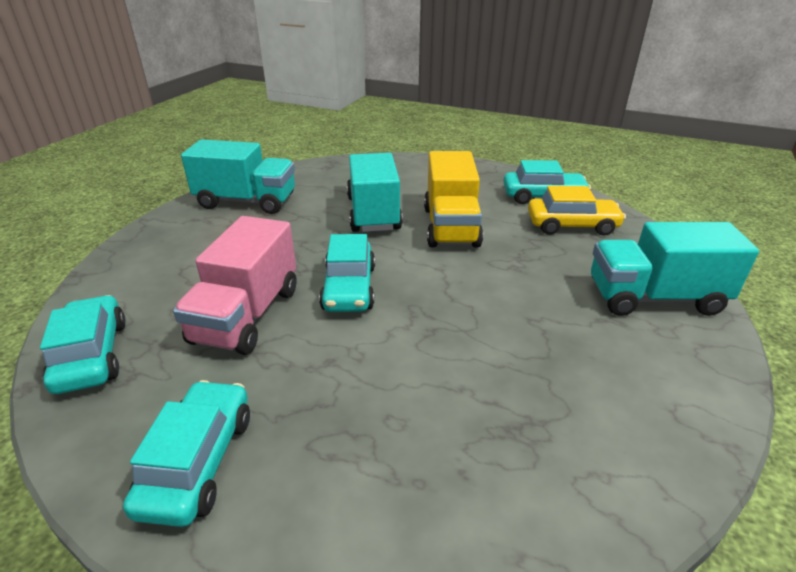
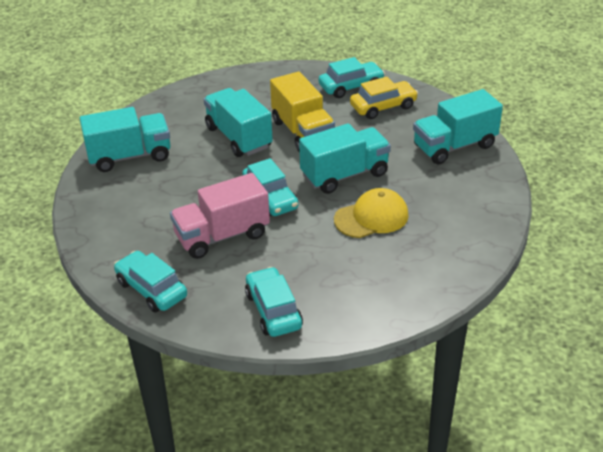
camera: 25 degrees left, 5 degrees up
(247, 315) = (222, 236): pink truck -> pink truck turned 75 degrees clockwise
(467, 360) = (371, 217): none -> yellow cap
(468, 289) = (344, 175): none -> turquoise truck

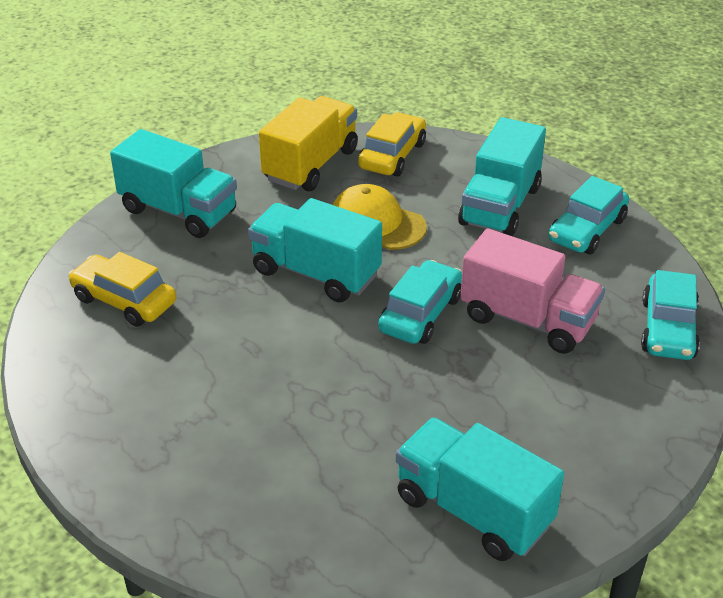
camera: 125 degrees left, 0 degrees up
(238, 137) = (318, 411): turquoise truck -> turquoise truck (500, 206)
(302, 132) = (251, 350): yellow truck -> yellow truck (310, 165)
(351, 86) = (86, 354): turquoise car -> none
(447, 258) = (392, 155): none -> yellow car

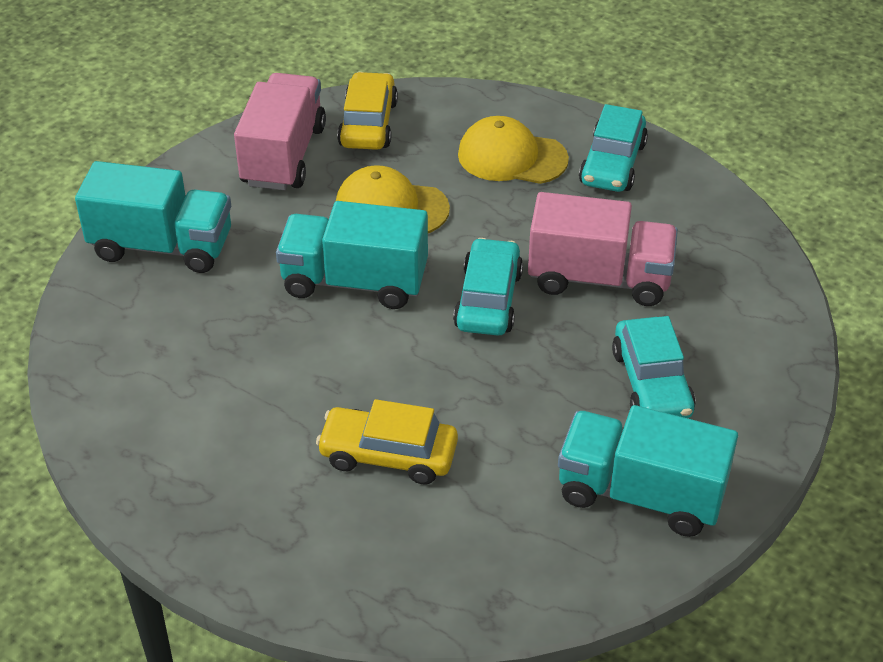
camera: 20 degrees left, 5 degrees up
(124, 301) = (158, 368): yellow car -> yellow car (388, 455)
(310, 165) = (283, 155): yellow truck -> pink truck
(500, 206) = (512, 157): turquoise truck -> yellow cap
(668, 329) = (739, 253): turquoise car -> turquoise car (652, 383)

